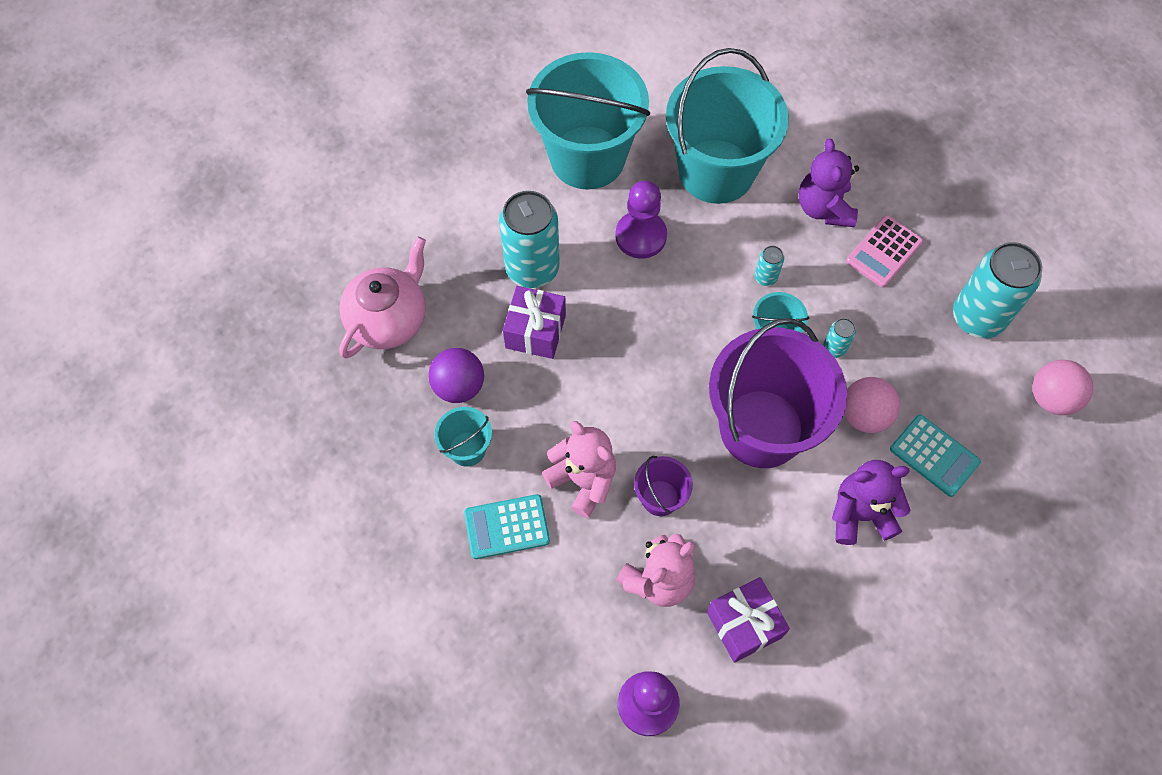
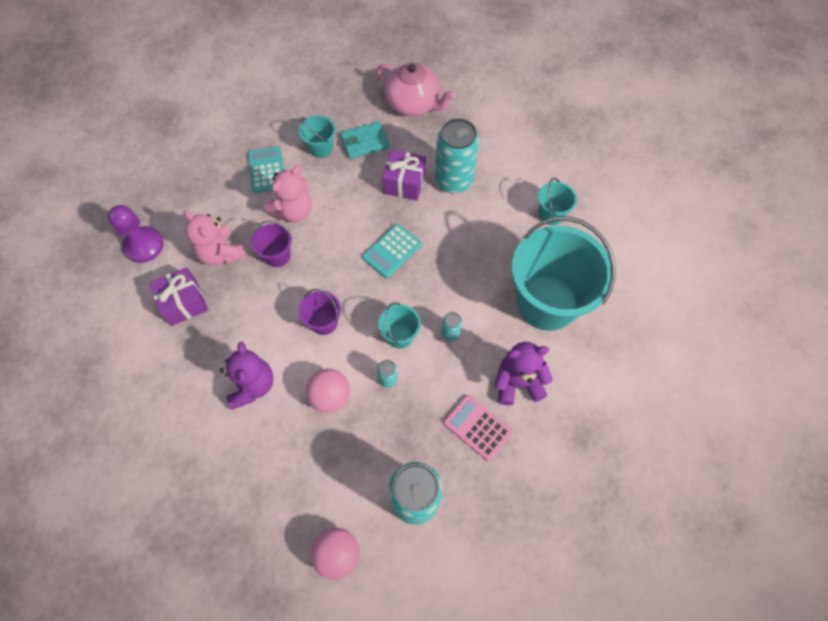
camera: 90 degrees right, 0 degrees up
(459, 386) = (364, 142): purple ball -> turquoise wallet
(587, 157) = (551, 214): turquoise bucket -> turquoise bucket, size x0.44
(641, 236) = (483, 248): purple pawn -> none
(761, 428) = (324, 322): purple bucket -> purple bucket, size x0.44
(934, 455) = (293, 446): turquoise calculator -> turquoise calculator (392, 251)

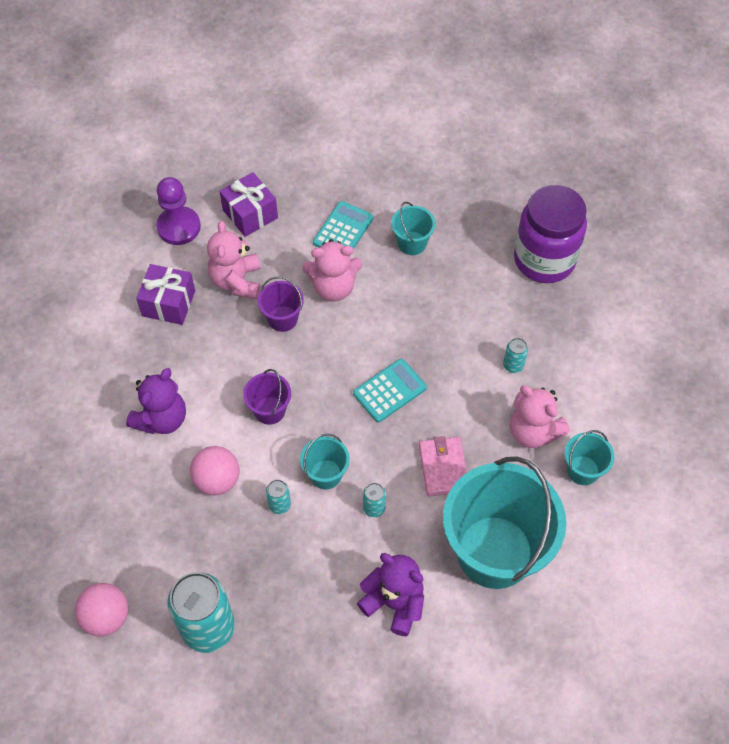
camera: 40 degrees right, 5 degrees down
(364, 142) = (459, 266): turquoise wallet -> none
(392, 251) = (389, 390): turquoise calculator -> turquoise calculator turned 150 degrees clockwise
(404, 183) = (461, 333): purple gift -> purple gift (250, 214)
(413, 104) = (544, 259): pink teapot -> purple jar
(453, 181) = (513, 365): turquoise can -> turquoise can, size x0.43
(469, 274) = (443, 468): none -> pink wallet
(477, 427) = (319, 612): pink calculator -> none
(502, 212) = (533, 431): none -> pink teddy bear

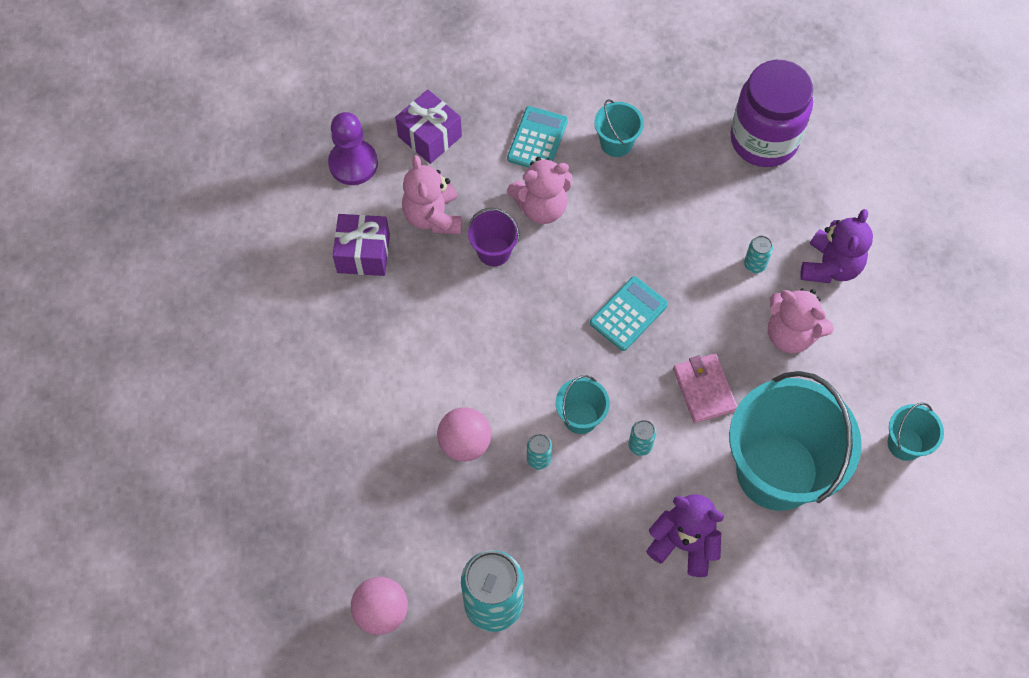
camera: 10 degrees left, 5 degrees up
(162, 419) = (388, 385): purple teddy bear -> purple teddy bear (830, 266)
(269, 410) = (503, 356): purple bucket -> none
(583, 470) = (851, 368): turquoise bucket -> turquoise bucket (905, 444)

